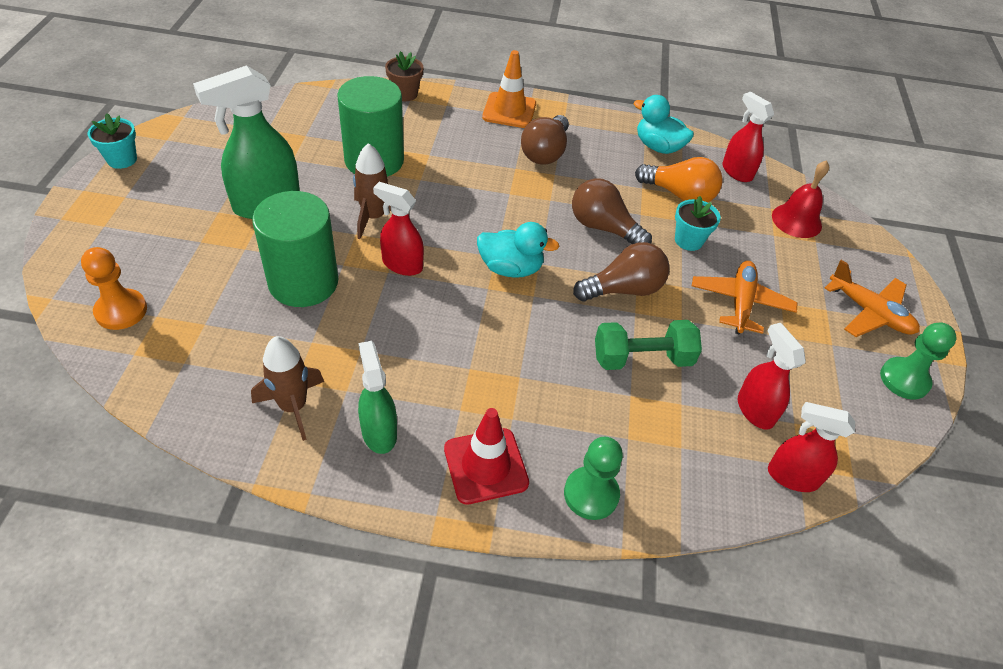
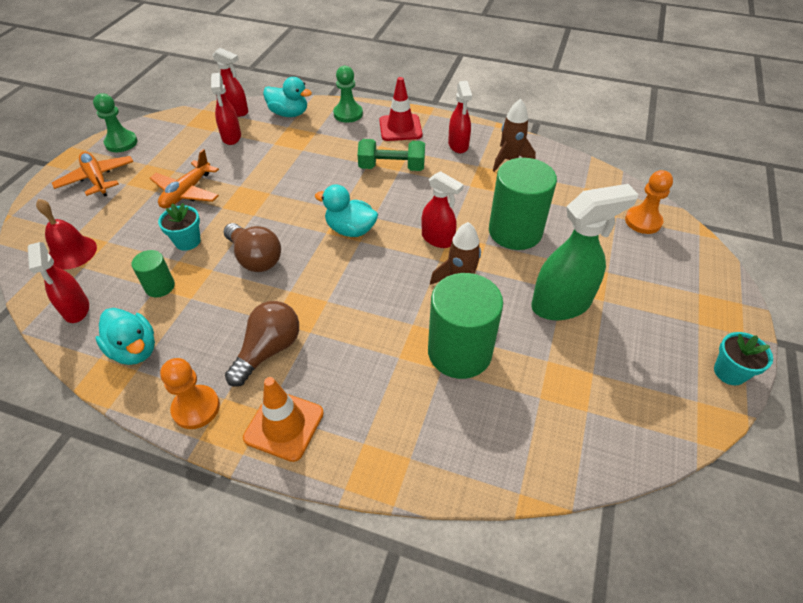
camera: 165 degrees left, 0 degrees up
(379, 432) = (458, 145): green spray bottle -> red spray bottle
(405, 94) = (416, 470): brown flower pot -> none
(581, 116) = (196, 408): none -> orange pawn
(623, 289) = (269, 208): brown light bulb -> none
(642, 358) = (283, 166): green dumbbell -> green dumbbell (392, 167)
(679, 195) = (160, 286): orange light bulb -> green cylinder
(696, 481) = (289, 114): none -> turquoise duck

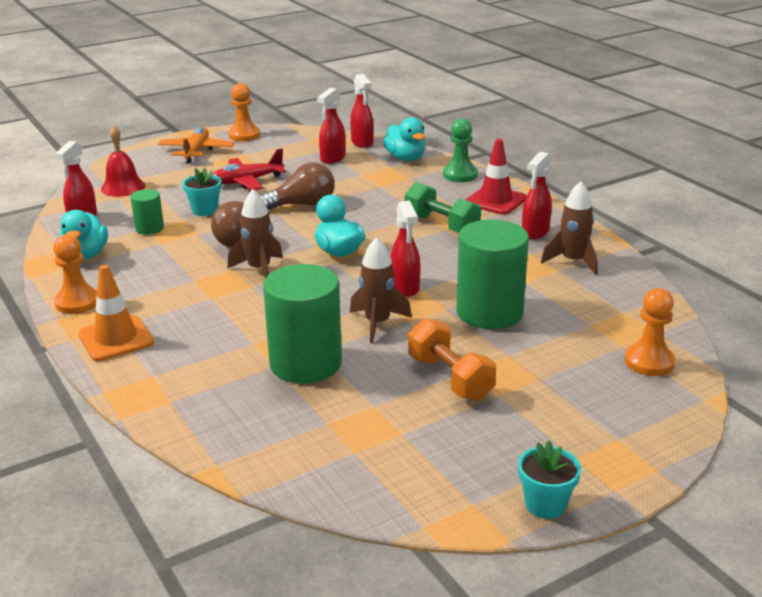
camera: 40 degrees right, 20 degrees down
(121, 143) = (244, 135): green pawn -> orange pawn
(187, 192) = (247, 181): orange plane -> red plane
(268, 350) = (167, 295): brown light bulb -> brown light bulb (302, 205)
(312, 280) = (259, 269): none -> brown rocket
(561, 304) = (450, 378): green spray bottle -> orange dumbbell

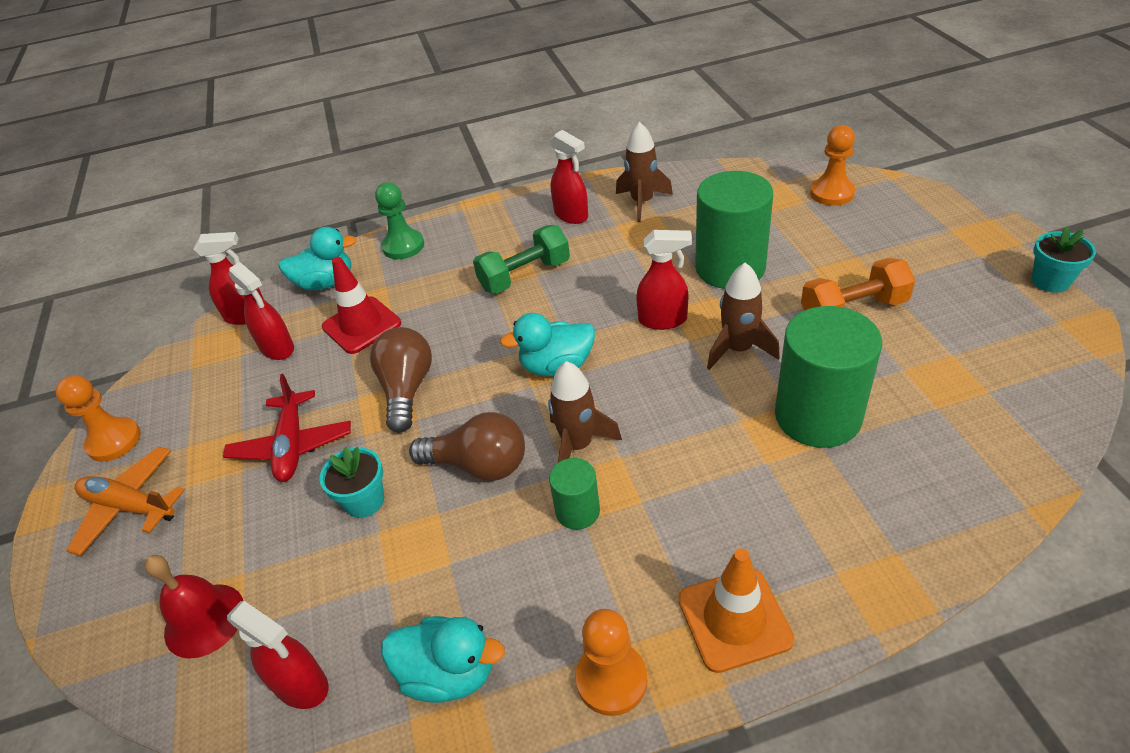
camera: 70 degrees left, 15 degrees up
(149, 228) = (391, 577): green cylinder -> green cylinder (577, 511)
(495, 201) = (485, 230): red traffic cone -> red traffic cone (361, 325)

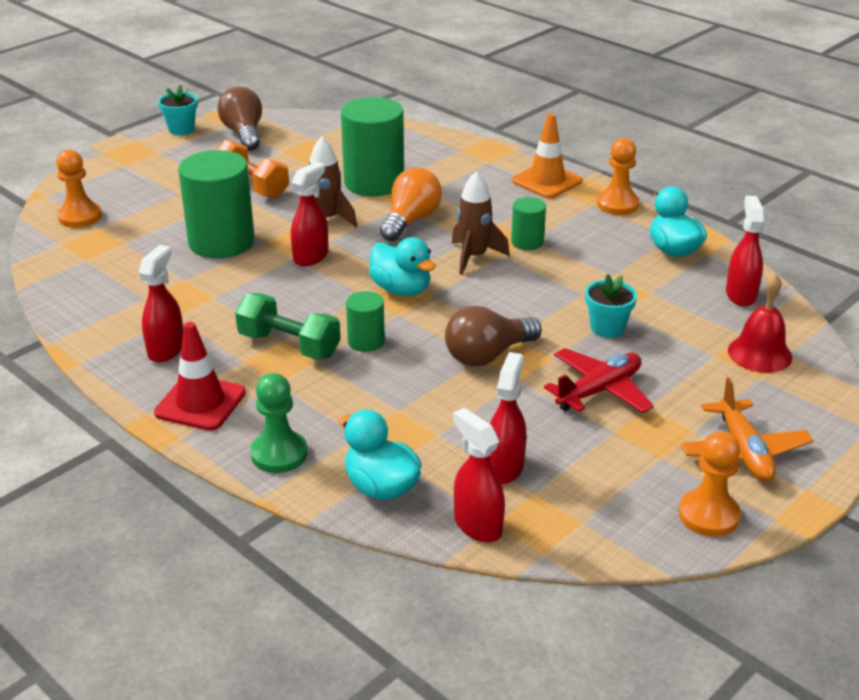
camera: 125 degrees left, 10 degrees down
(361, 325) = (429, 422): red traffic cone -> red traffic cone (200, 403)
(478, 465) = (529, 291): brown light bulb -> brown light bulb (244, 134)
(493, 319) = (366, 341): none -> green cylinder
(642, 203) = (126, 311): brown rocket -> none
(663, 320) = (311, 256): red spray bottle -> red spray bottle turned 60 degrees clockwise
(696, 419) = (410, 220): none -> orange light bulb

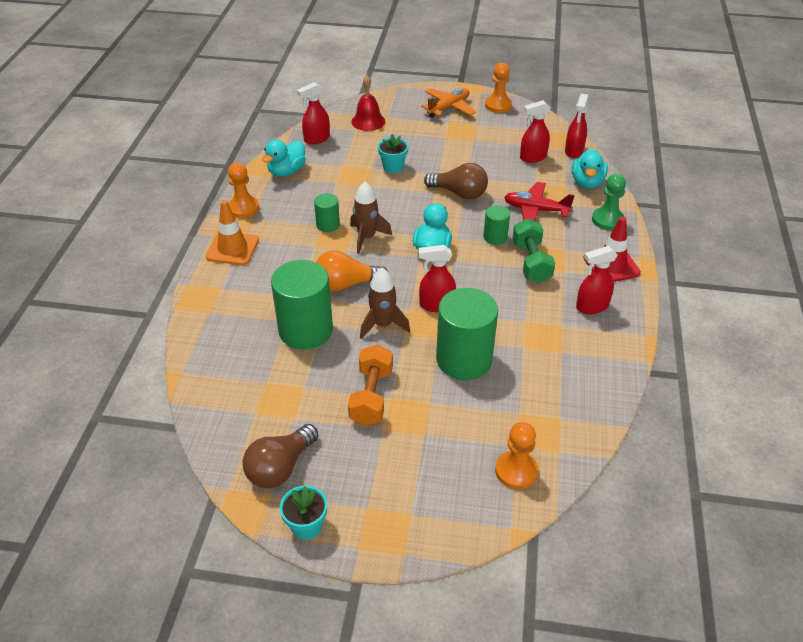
camera: 125 degrees left, 10 degrees up
(599, 391) = (449, 152): red plane -> red plane (535, 210)

